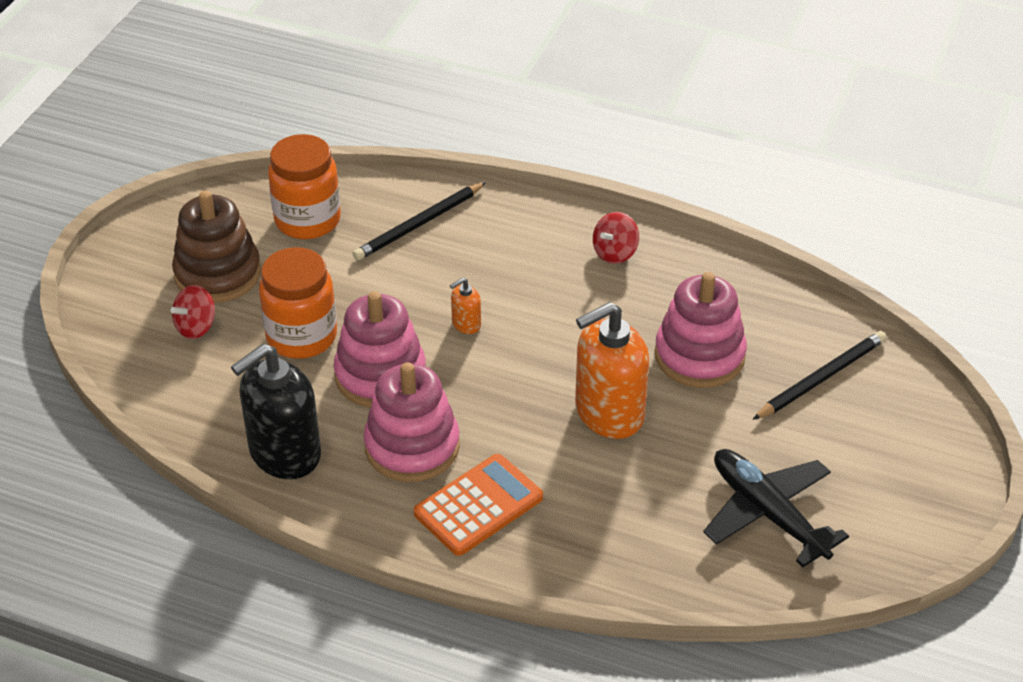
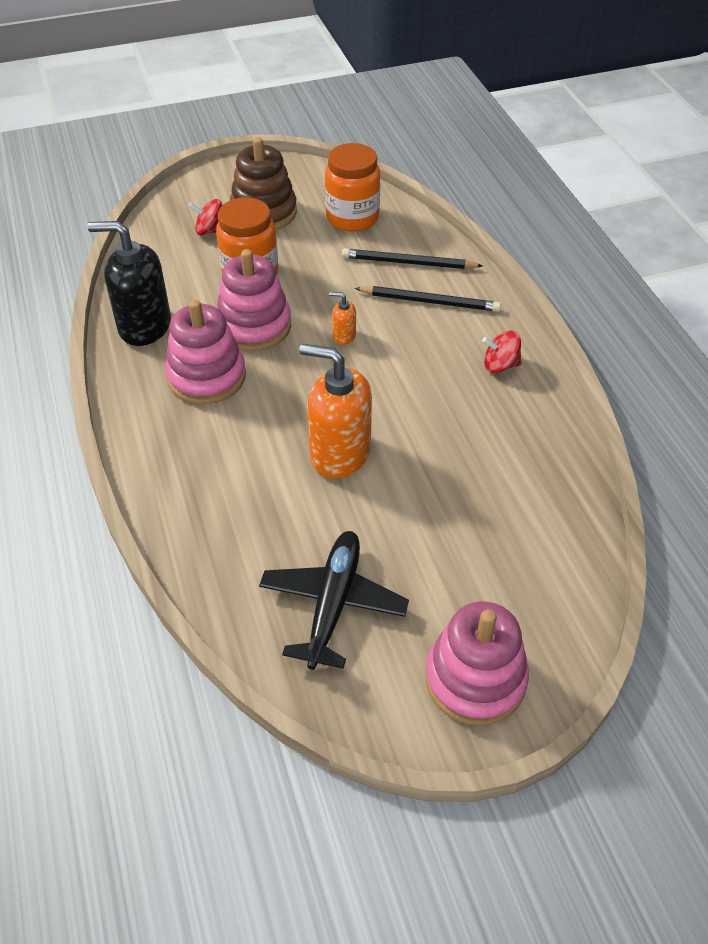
camera: 50 degrees right, 5 degrees up
(478, 505) = (185, 438): orange calculator -> none
(699, 356) = (452, 469): pink stacking toy -> pink stacking toy (475, 679)
(821, 378) = (512, 555): black pencil -> black pencil (430, 301)

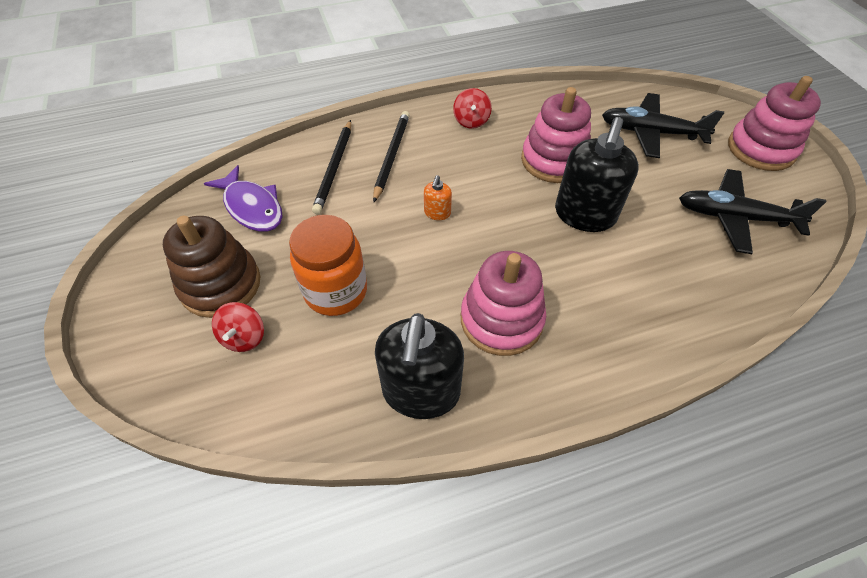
camera: 90 degrees left, 5 degrees up
(254, 326) = (422, 283): pink stacking toy -> pink stacking toy (553, 160)
(339, 453) = (584, 215): orange soap dispenser -> black soap dispenser
(352, 218) = (252, 207): orange jar -> purple fish
(499, 546) = (651, 133): none -> black plane

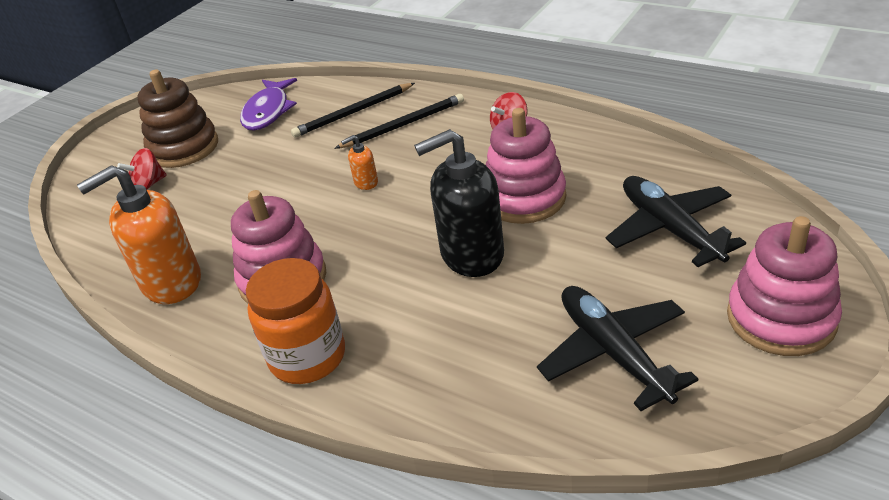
camera: 55 degrees right, 15 degrees down
(336, 291) = (227, 191): orange jar -> orange jar (308, 357)
(421, 392) = (171, 282): black soap dispenser -> orange soap dispenser

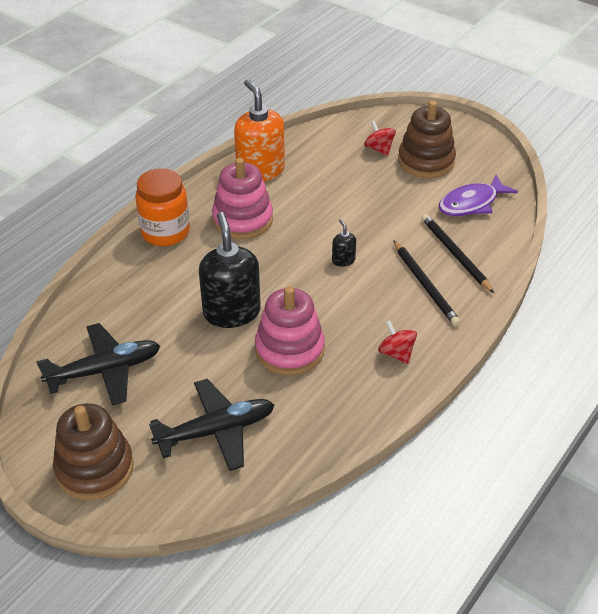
camera: 90 degrees right, 5 degrees up
(268, 111) = (471, 203): purple fish -> purple fish turned 45 degrees counterclockwise
(366, 182) = (343, 260): orange soap dispenser -> black soap dispenser
(781, 318) = (95, 468): pink stacking toy -> brown stacking toy

